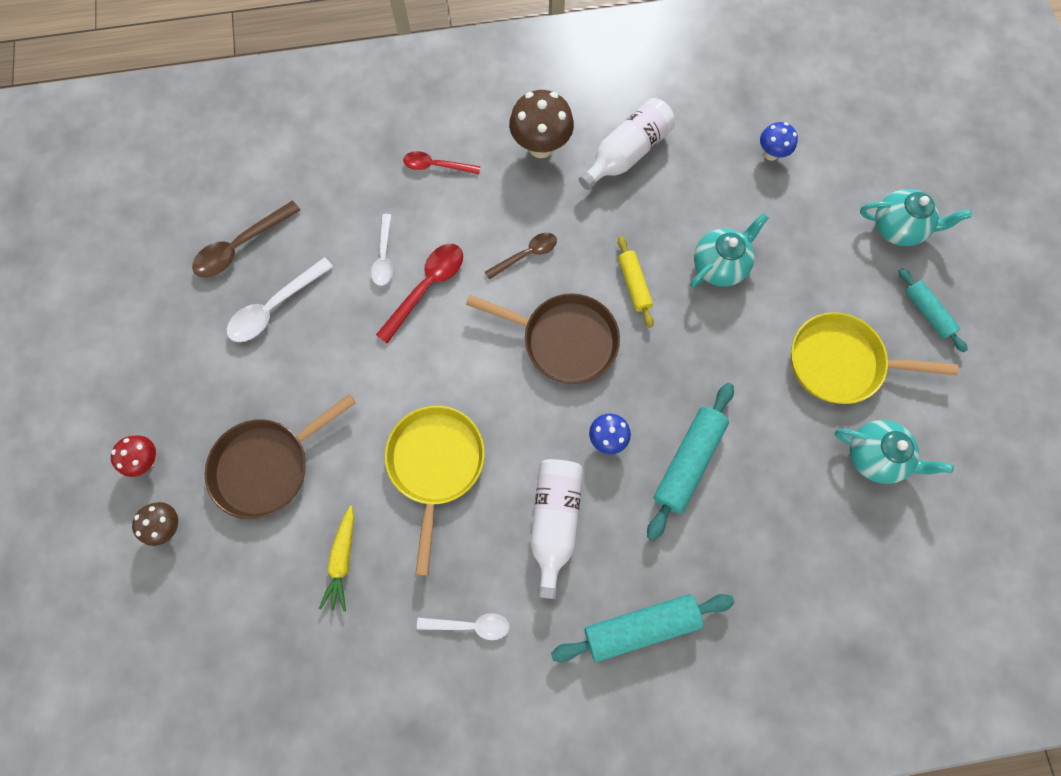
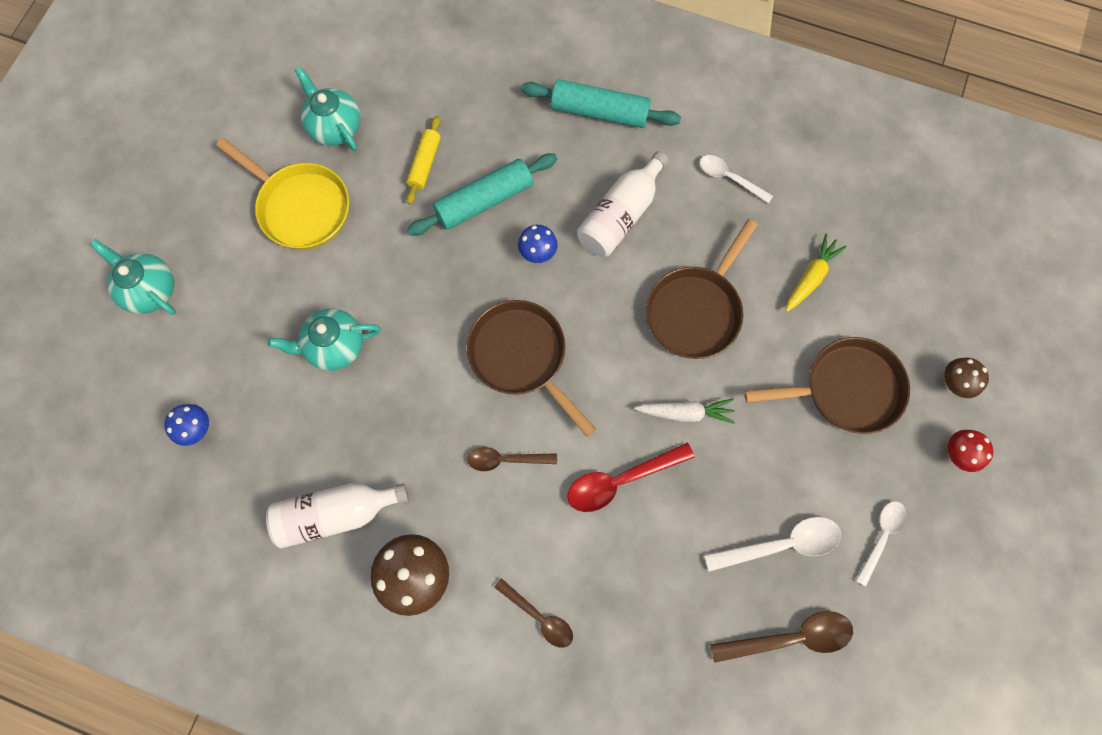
camera: 150 degrees left, 0 degrees up
(384, 257) = (646, 538): white spoon -> white spoon (881, 536)
(401, 368) = (685, 412): none -> white carrot
(436, 166) = (539, 617): red spoon -> brown spoon
(436, 465) = (696, 310): yellow pan -> brown pan
(633, 284) = (424, 372): yellow rolling pin -> yellow rolling pin (425, 163)
(927, 313) = (195, 206): turquoise rolling pin -> none

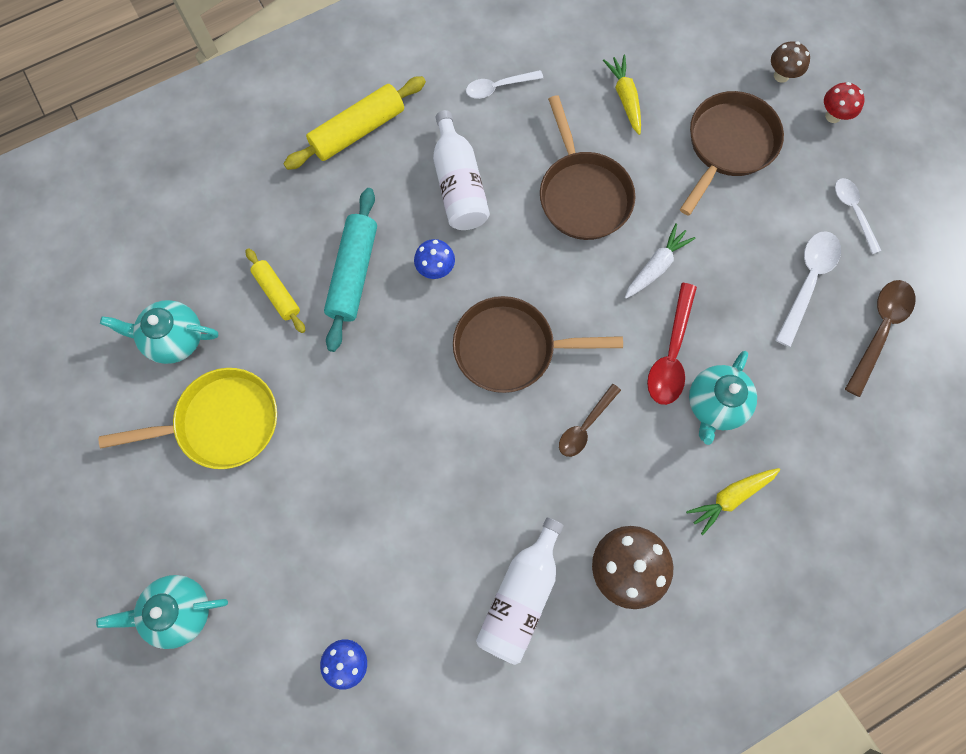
camera: 50 degrees left, 0 degrees up
(335, 346) = (374, 488): turquoise teapot -> turquoise teapot (715, 405)
(539, 617) = (730, 497): brown spoon -> yellow carrot
(599, 112) = (358, 131): turquoise rolling pin -> yellow rolling pin

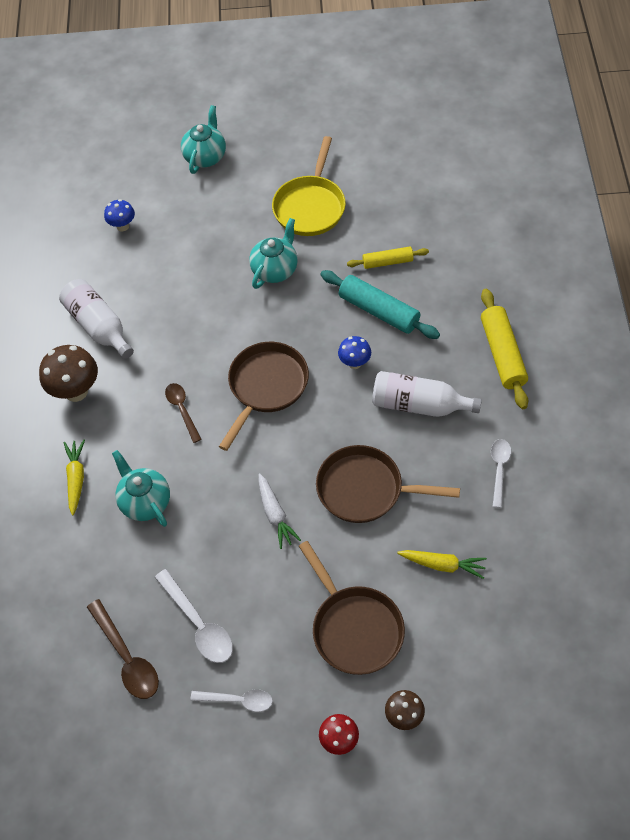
camera: 120 degrees right, 15 degrees down
(174, 339) = (384, 197): turquoise teapot -> turquoise teapot (275, 269)
(671, 354) = (200, 490): red spoon -> none

